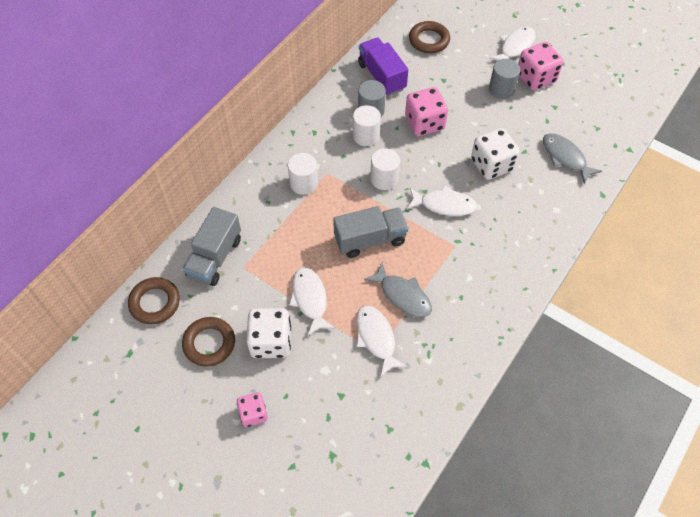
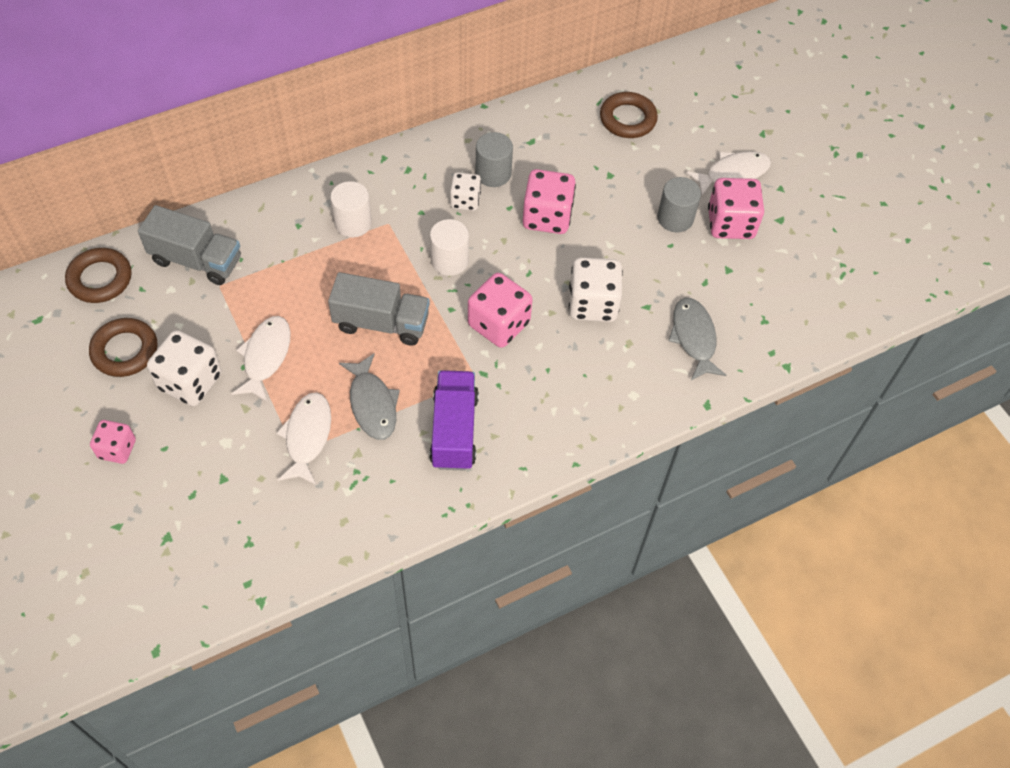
camera: 25 degrees right, 0 degrees up
(215, 257) = (196, 260): grey truck -> grey truck turned 120 degrees counterclockwise
(366, 136) = (465, 201): white cylinder -> white dice
(382, 76) = (536, 138): purple truck -> purple truck (454, 430)
(444, 205) = (499, 324): white fish -> pink dice

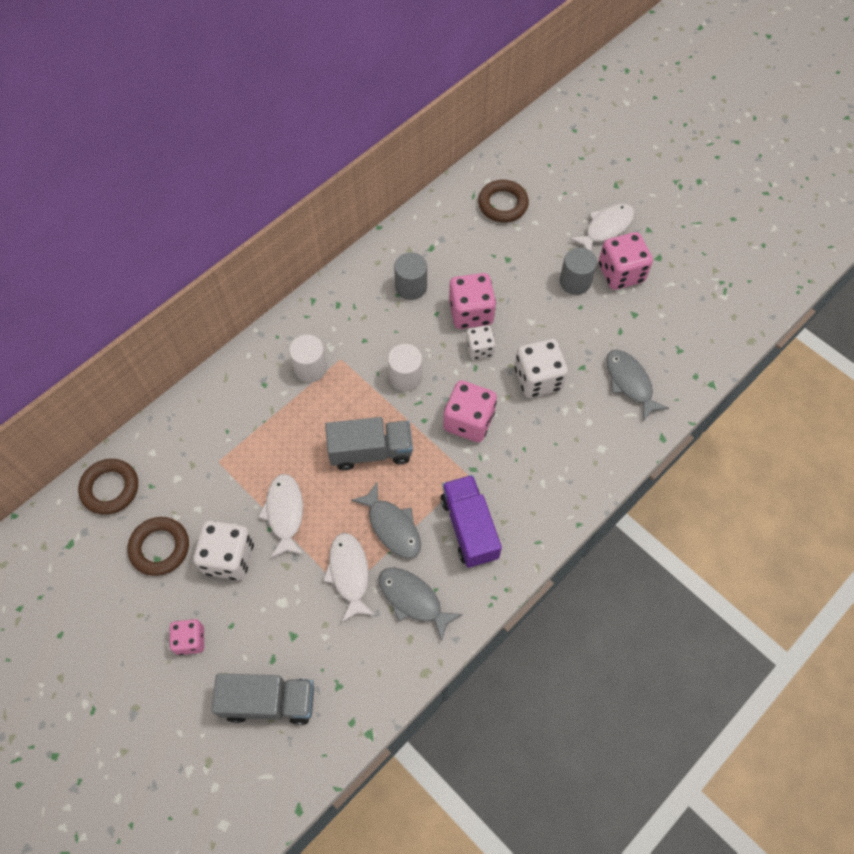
camera: 15 degrees left, 5 degrees up
(196, 260) = (189, 444): grey truck -> grey truck (269, 702)
(363, 483) = (413, 599): none -> grey fish
(465, 201) = (397, 318): white dice -> white dice (479, 349)

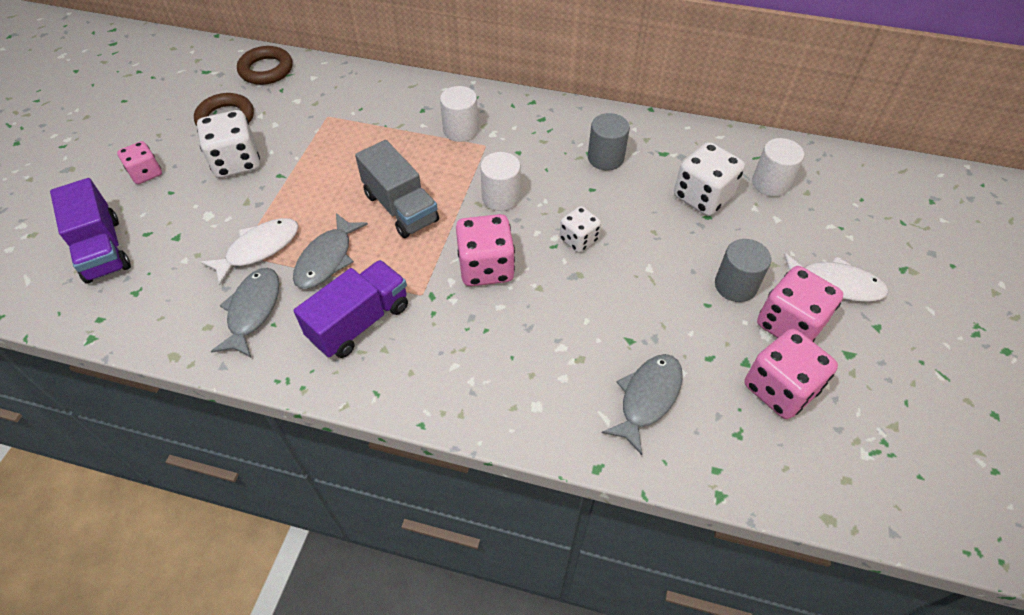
camera: 60 degrees right, 10 degrees down
(269, 702) = (102, 249): grey truck -> purple truck
(285, 513) = (299, 178): white fish -> none
(471, 312) = (616, 214): pink dice -> pink dice (779, 389)
(503, 204) = (770, 183): brown ring -> white cylinder
(538, 379) = (582, 305): white dice -> white dice (702, 197)

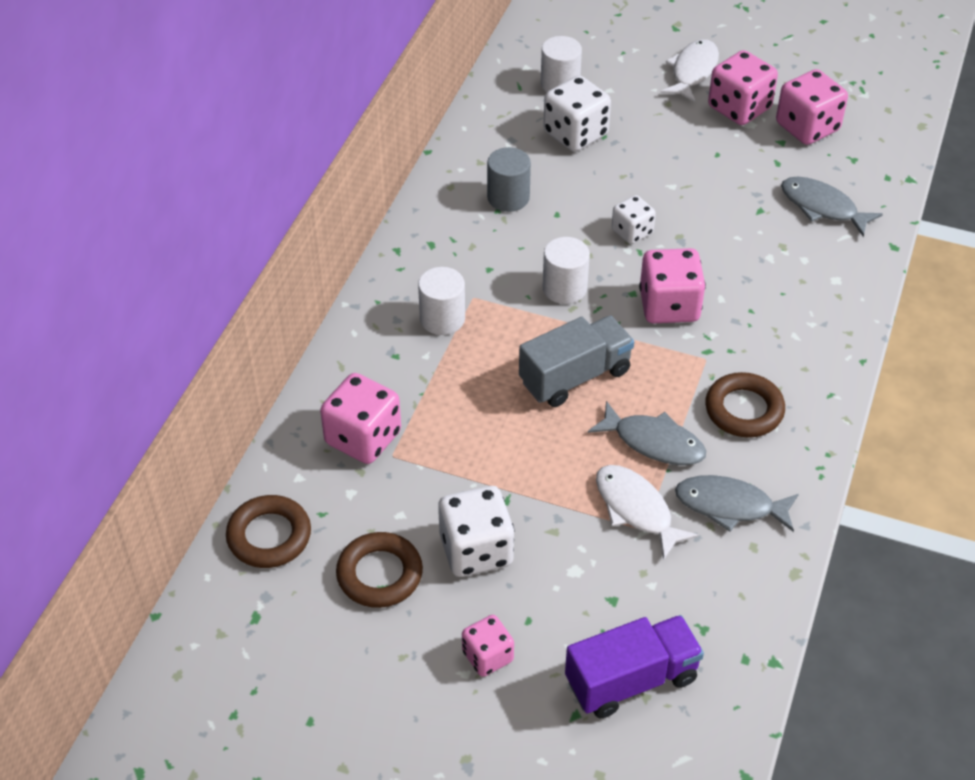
camera: 85 degrees left, 5 degrees down
(344, 101) = (363, 438): none -> pink dice
(359, 322) = (744, 410): purple truck -> brown ring
(735, 285) = (694, 132): grey cylinder -> none

